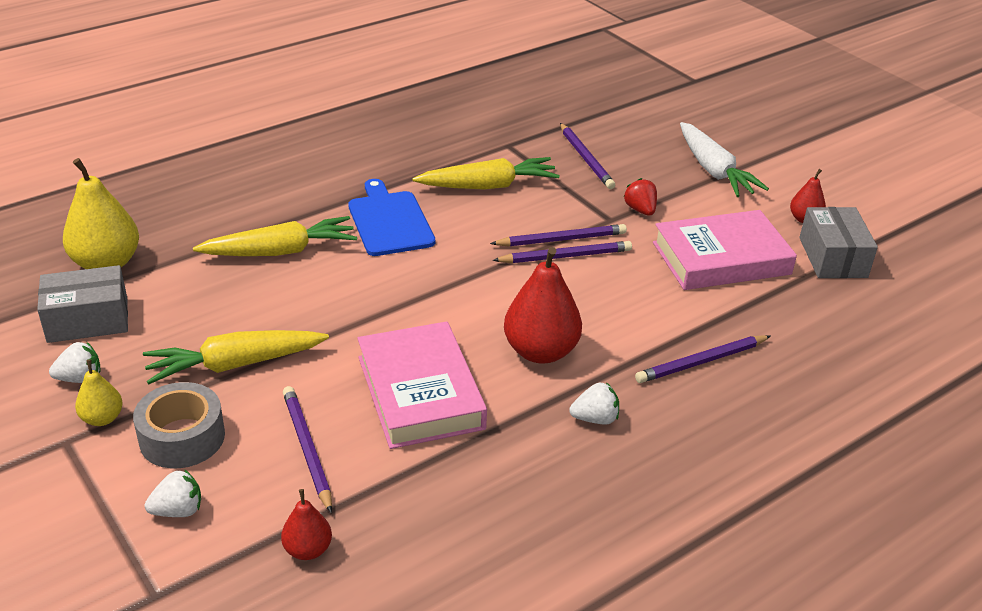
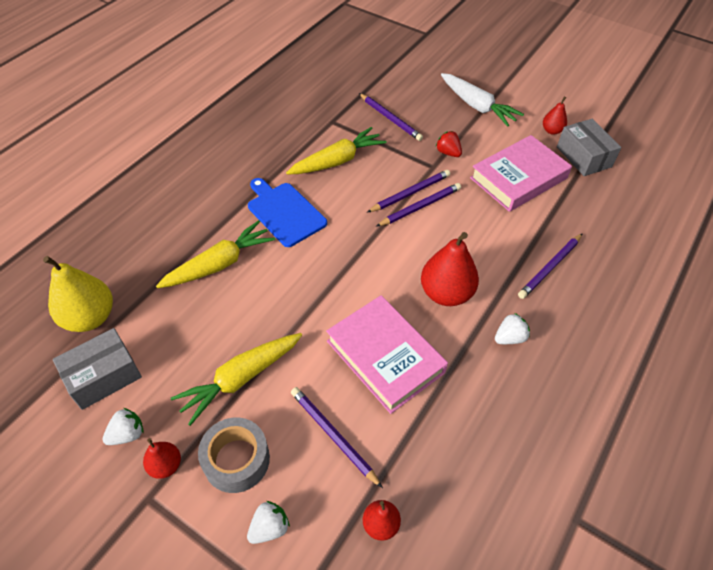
camera: 20 degrees left, 15 degrees up
(102, 418) = (165, 465): yellow pear -> red pear

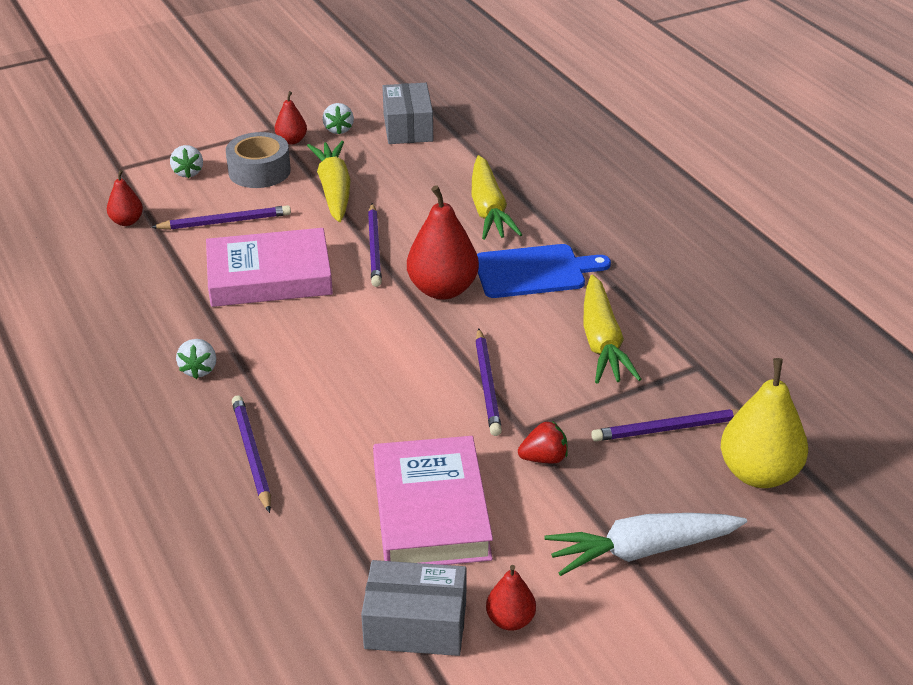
camera: 120 degrees right, 15 degrees down
(90, 317) = (483, 130): yellow pear -> yellow pear (759, 474)
(420, 207) = (454, 383): purple pencil -> purple pencil (374, 247)
(446, 293) = (301, 348): red pear -> red pear (442, 290)

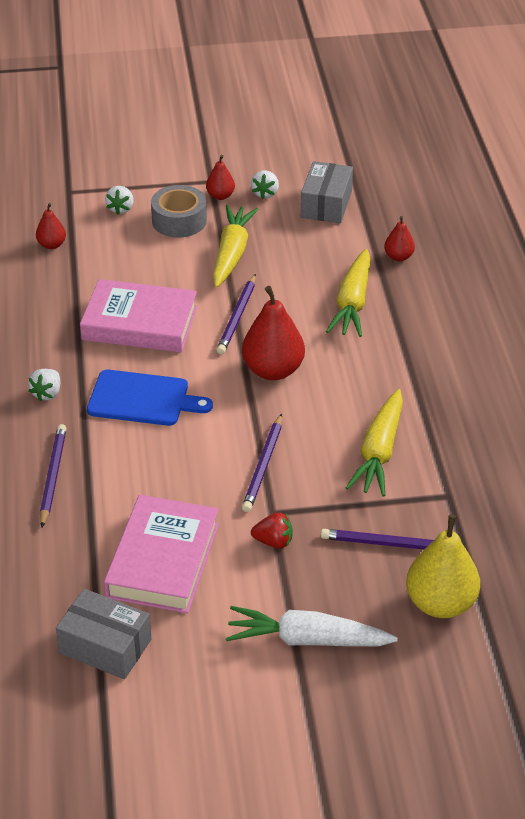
camera: 20 degrees right, 5 degrees up
(225, 222) = (128, 263): purple pencil -> none
(510, 620) = (176, 664): red pear -> red pear (398, 257)
(534, 271) = (359, 372): blue cutting board -> blue cutting board (143, 399)

